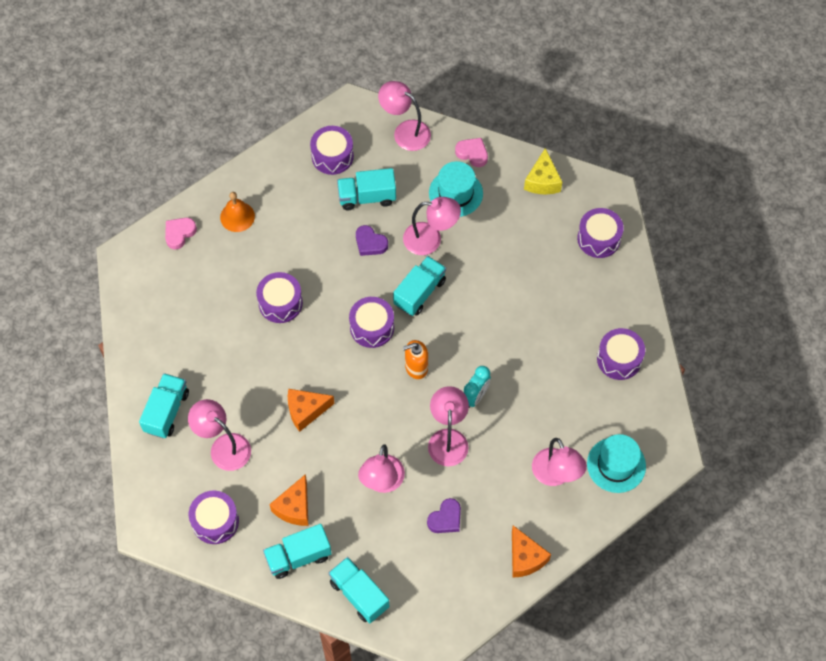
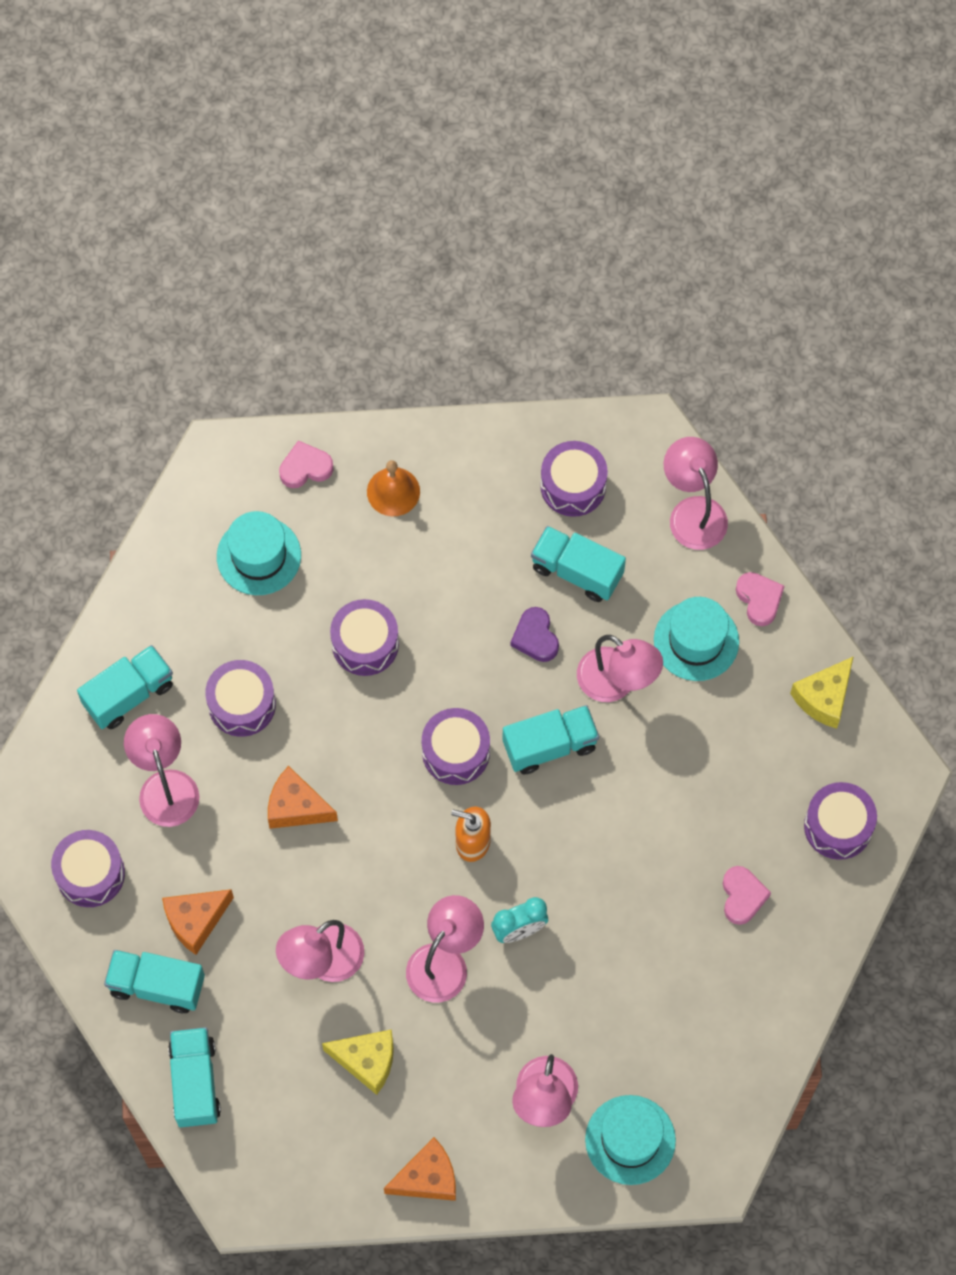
camera: 35 degrees right, 5 degrees up
(187, 294) = (259, 556): none -> turquoise hat
(445, 519) = (367, 1061): purple heart -> yellow cheese
(525, 558) = (427, 1178): orange cheese -> orange cheese turned 120 degrees counterclockwise
(578, 304) = (742, 896): none -> pink heart
(619, 359) = (740, 1005): purple drum -> purple drum (242, 704)

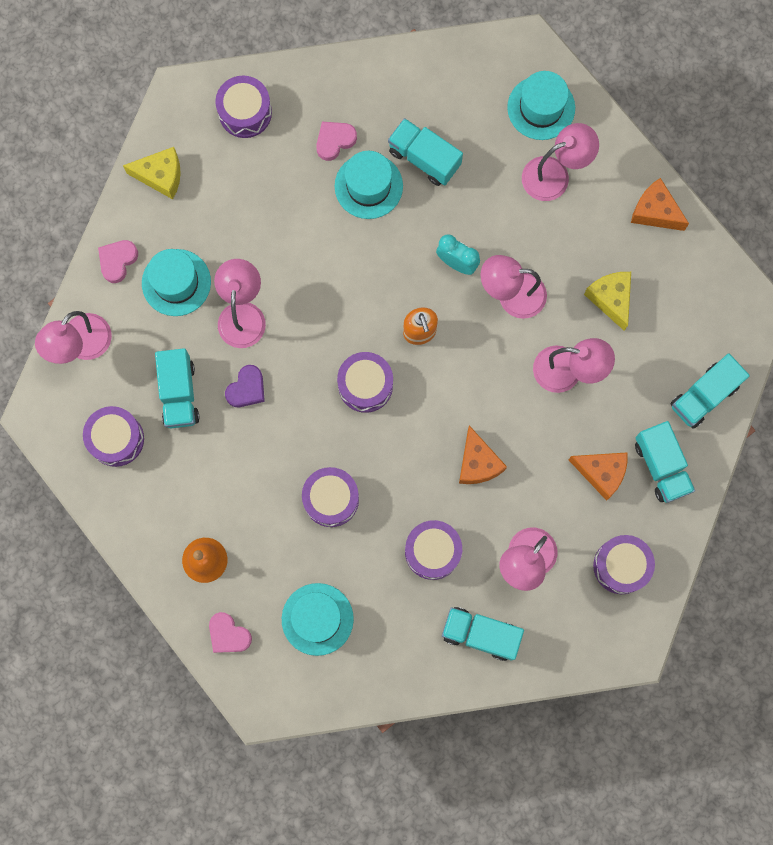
camera: 125 degrees left, 10 degrees up
(550, 745) = (317, 328): turquoise truck -> turquoise truck (424, 158)
(667, 897) = (368, 186): none -> turquoise hat

